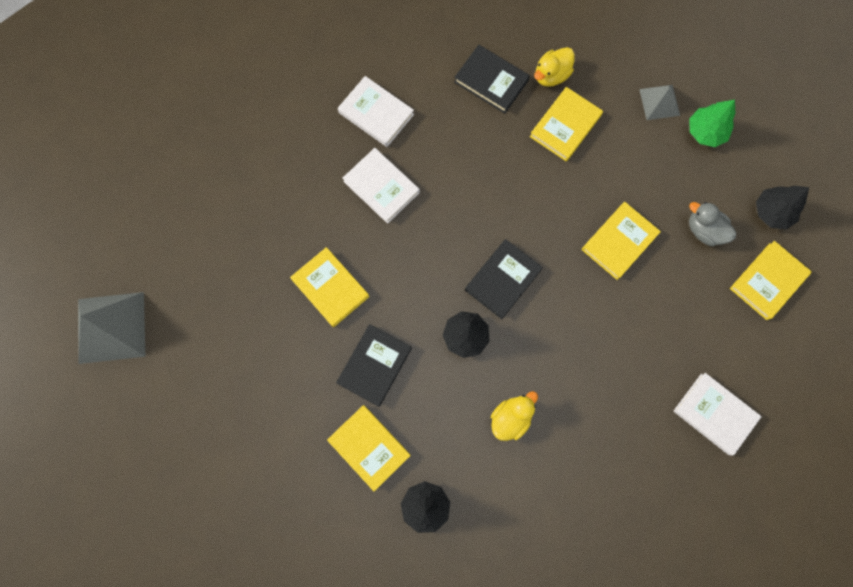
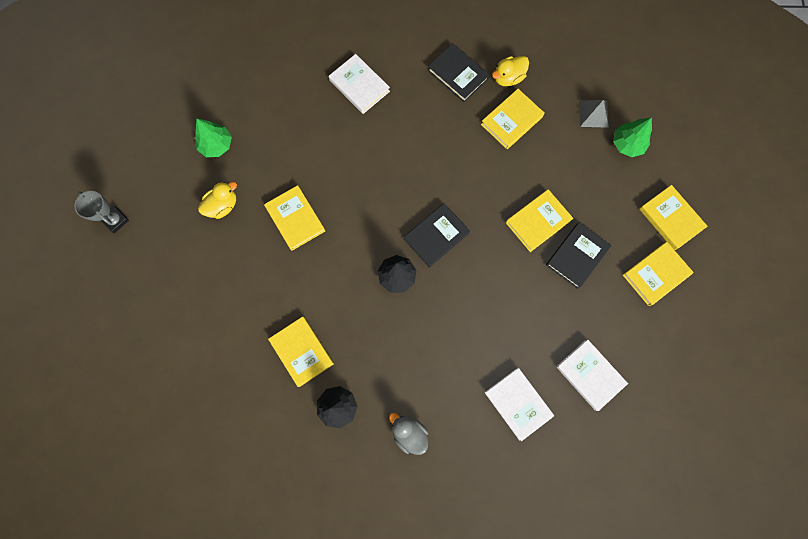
camera: 10 degrees right, 0 degrees up
(111, 327) = (115, 220): grey pyramid -> grey trophy
(216, 214) = (216, 145): none -> green tree
(374, 365) = (318, 287): black book -> black book (577, 256)
(381, 187) = (352, 145): white book -> white book (518, 403)
(511, 418) = (421, 348): yellow duck -> yellow duck (222, 206)
(704, 230) = (610, 224): grey duck -> grey duck (409, 433)
(772, 212) = (670, 218): black tree -> yellow book

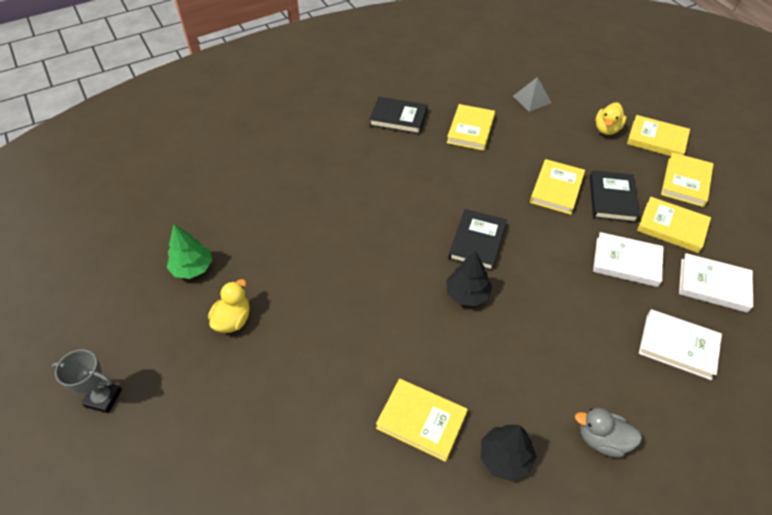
camera: 30 degrees left, 25 degrees down
(295, 219) = (324, 294): yellow book -> yellow book (672, 227)
(359, 86) = (314, 160): white book -> white book (626, 262)
(508, 78) = (443, 104): yellow duck -> yellow duck (606, 129)
(627, 144) = (576, 107): green tree -> none

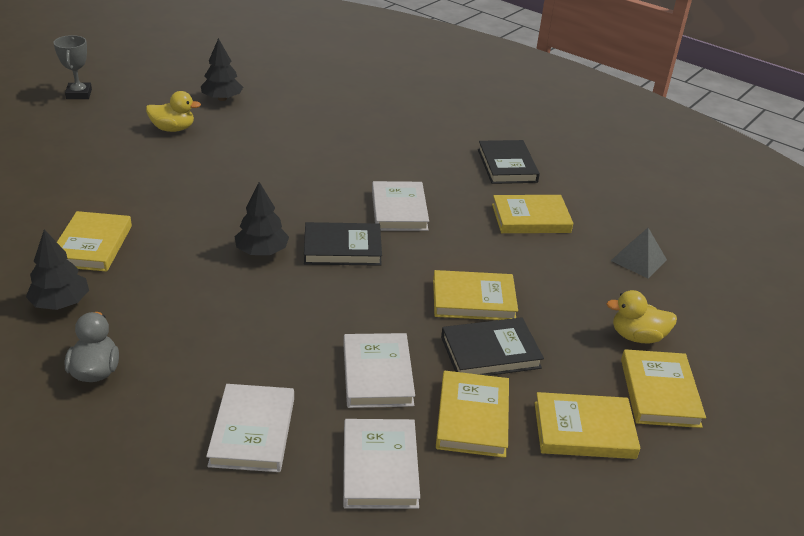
camera: 65 degrees right, 15 degrees down
(192, 268) = (222, 99): green tree -> black tree
(436, 195) = (399, 210): none -> white book

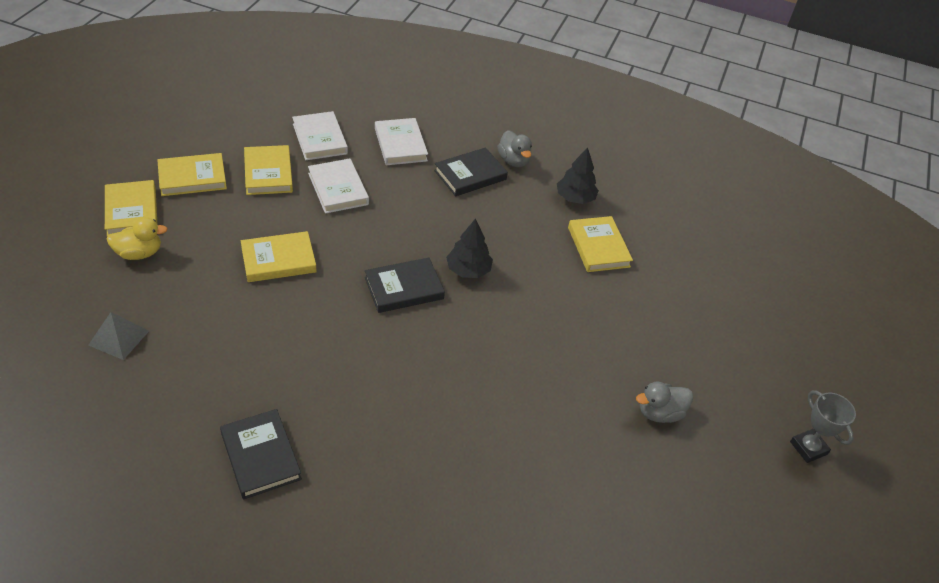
camera: 160 degrees right, 10 degrees up
(173, 129) = (659, 413): yellow duck -> grey duck
(222, 99) = (654, 493): black tree -> none
(399, 210) = (368, 347): white book -> none
(490, 352) = (260, 218): black book -> black book (470, 175)
(530, 218) = (230, 370): yellow book -> none

